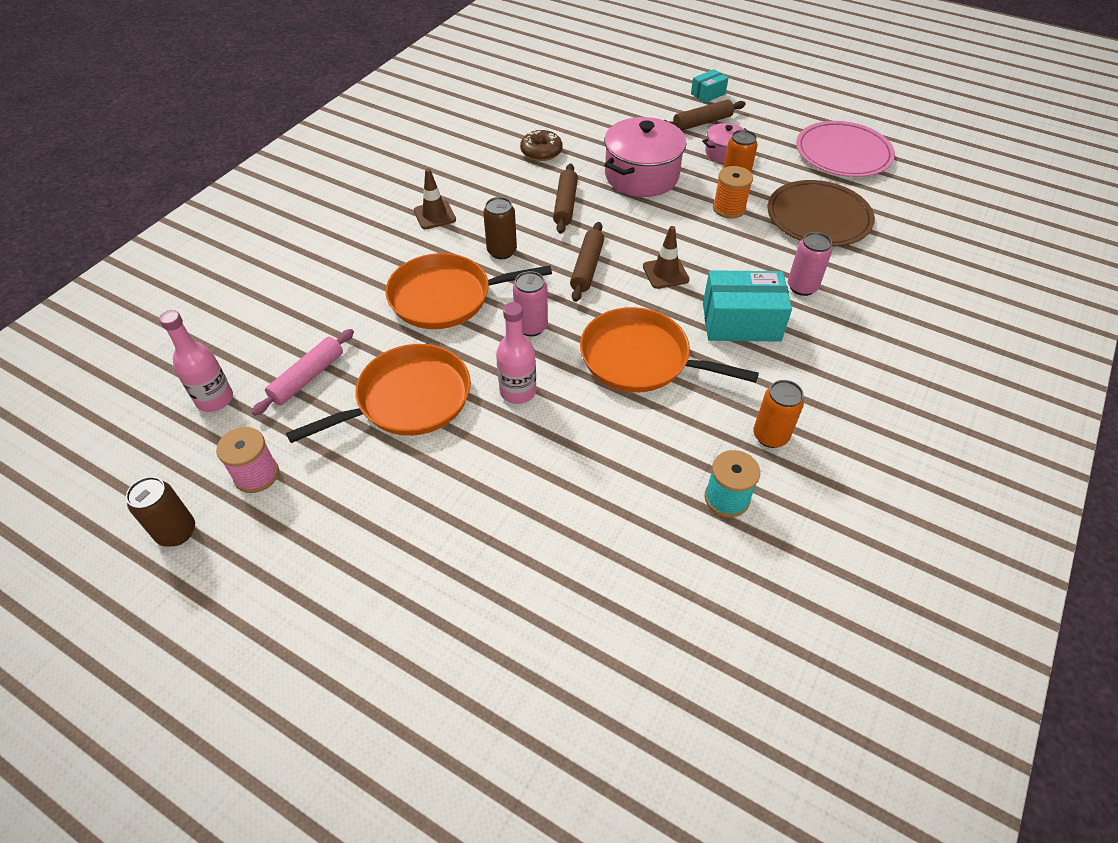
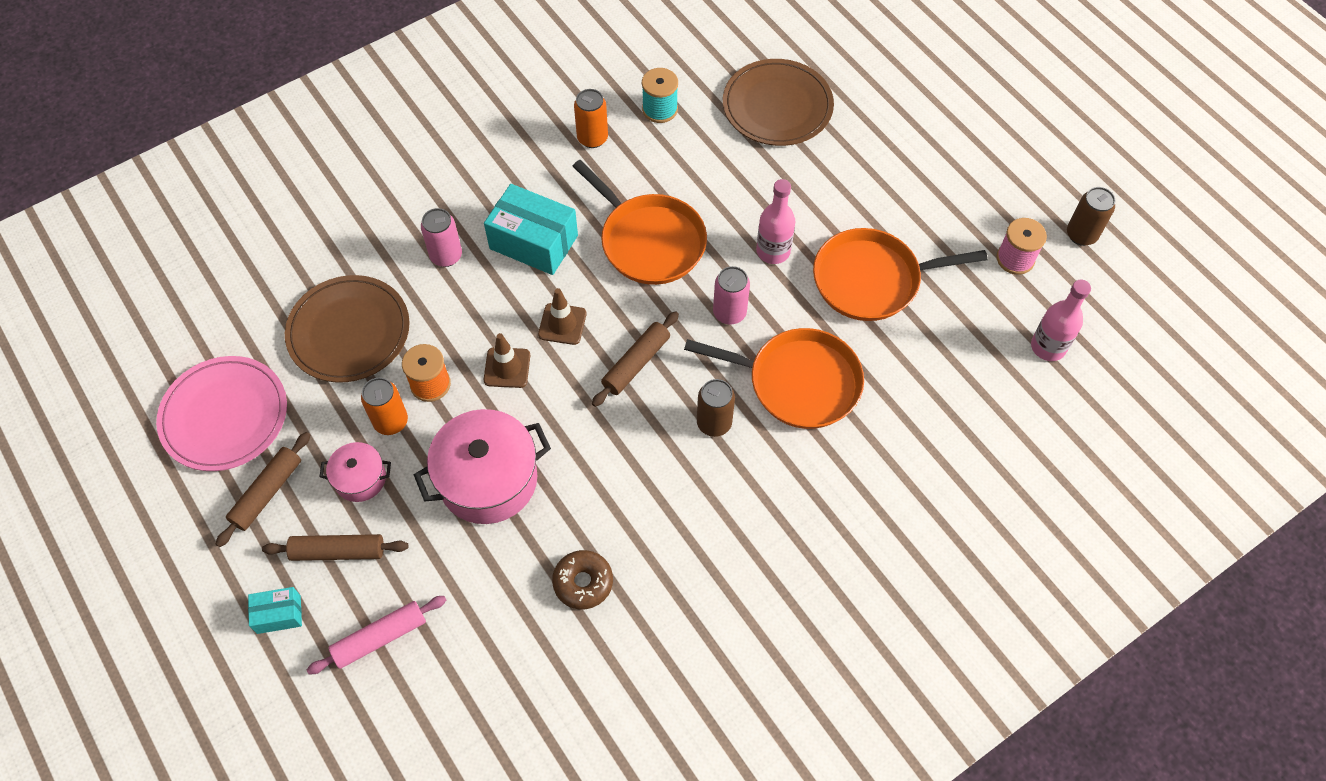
camera: 155 degrees left, 10 degrees up
(307, 377) = (958, 338): pink rolling pin -> pink rolling pin (380, 638)
(434, 215) = (767, 514): brown traffic cone -> brown traffic cone (507, 368)
(565, 205) = (607, 467): brown rolling pin -> brown rolling pin (267, 492)
(595, 559) = (777, 106): none -> brown plate

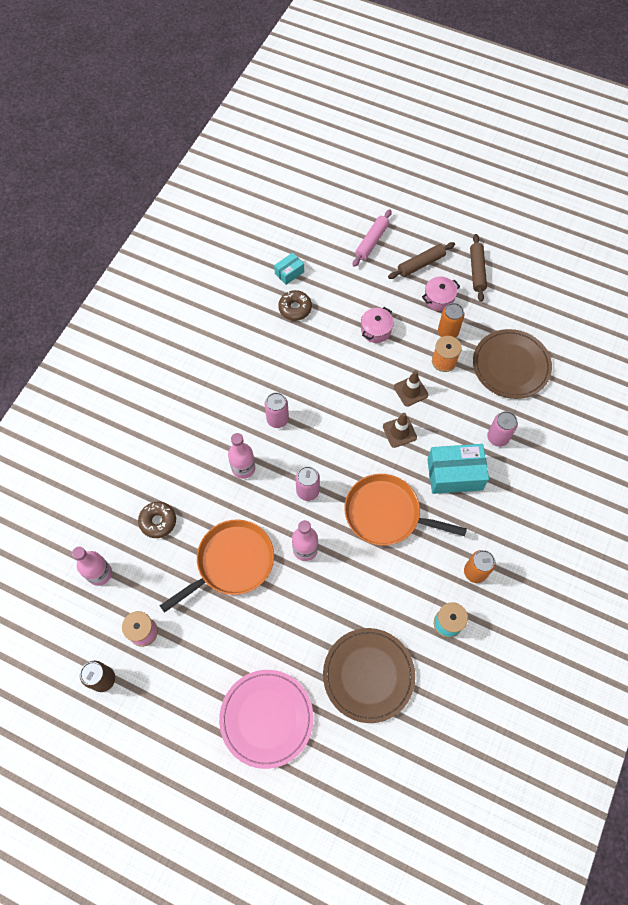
camera: 150 degrees right, 5 degrees up
(224, 416) = (531, 293): pink plate -> pink plate (266, 718)
(279, 614) = (424, 228): turquoise box -> turquoise box (289, 273)
(488, 480) = (376, 330): pink pot -> pink pot, size x0.53
(636, 363) = (342, 431): brown rolling pin -> none
(714, 423) = (277, 419): brown can -> pink can
(798, 382) = (243, 468): orange pan -> pink bottle
(946, 372) = (158, 521): none -> brown donut

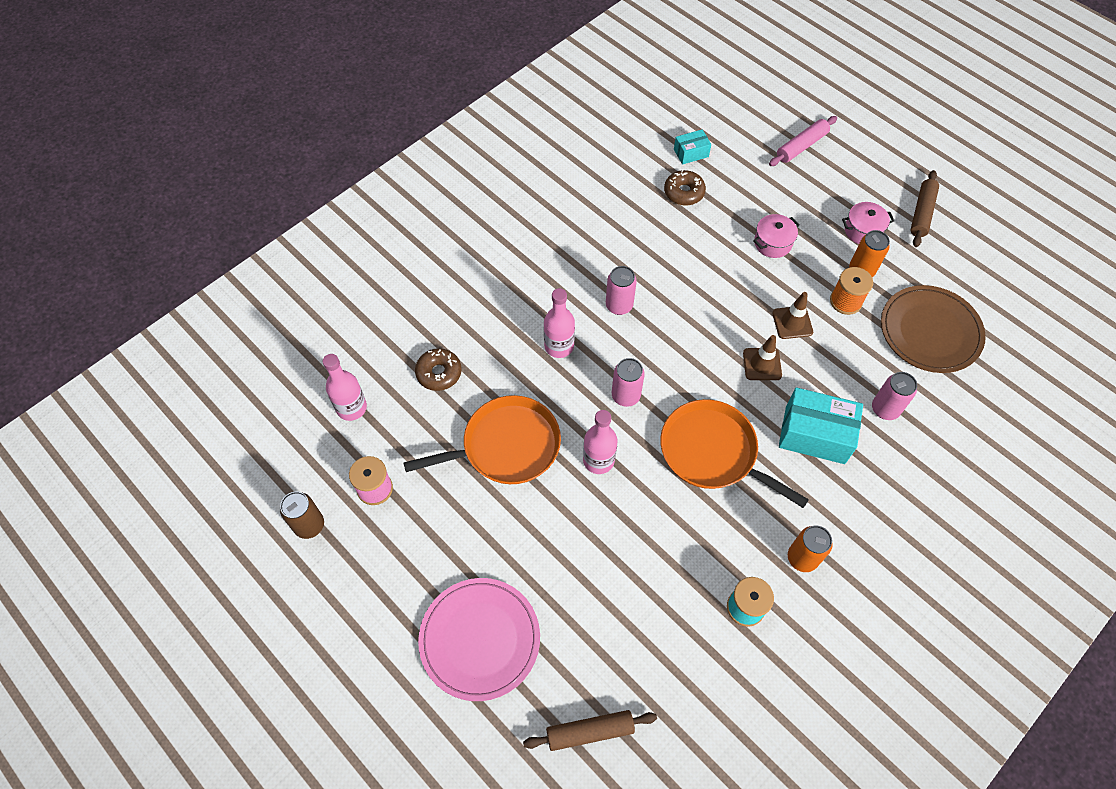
camera: 20 degrees right, 5 degrees down
(368, 675) = (623, 634): brown plate -> none
(421, 264) = (853, 187): brown rolling pin -> brown rolling pin (590, 732)

